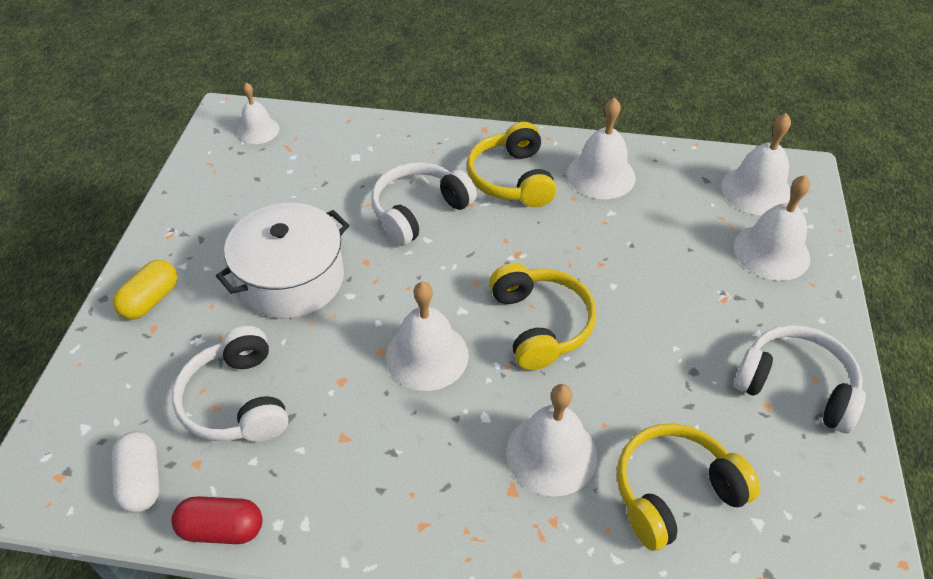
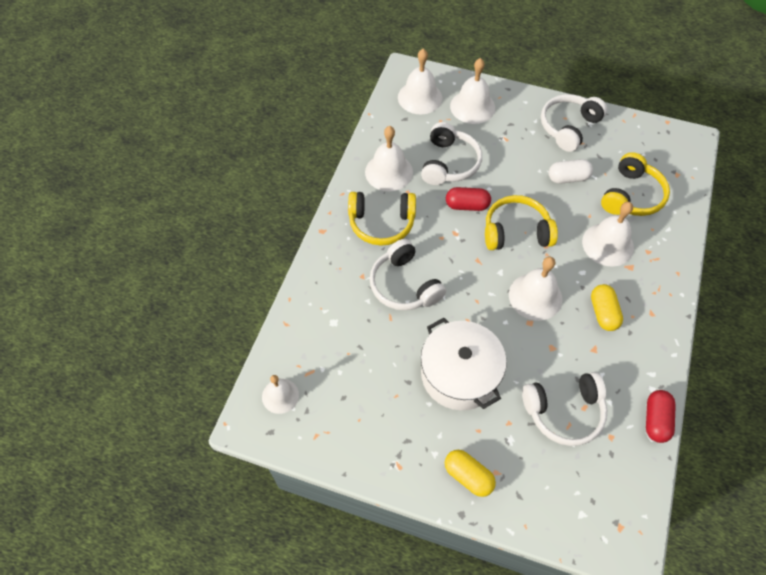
camera: 80 degrees left, 10 degrees up
(142, 480) = (623, 471): white capsule -> white capsule (568, 178)
(412, 449) = (603, 313): none -> yellow capsule
(571, 262) = (467, 205): none -> red capsule
(643, 235) = (449, 163): none -> white headphones
(674, 492) = (631, 195): yellow headphones -> yellow headphones turned 135 degrees counterclockwise

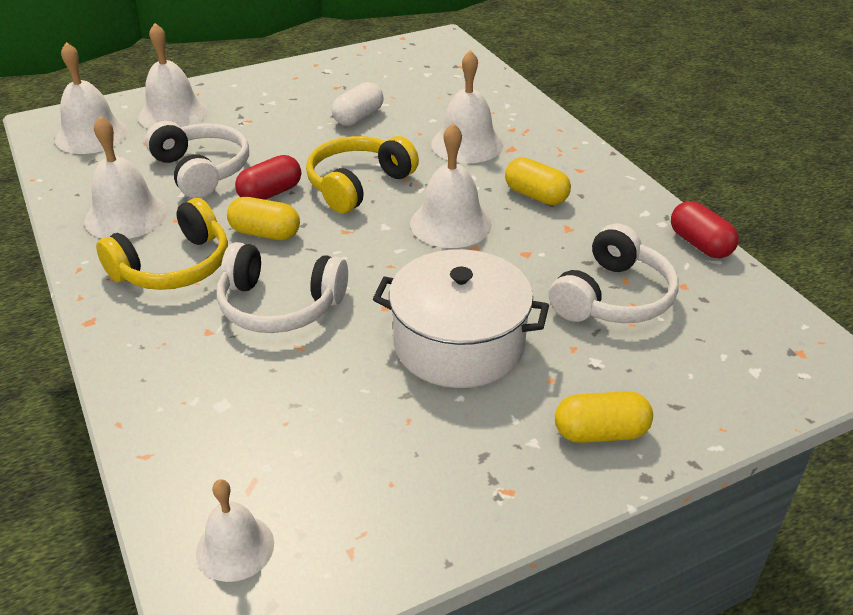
camera: 45 degrees left, 20 degrees down
(439, 232) = (265, 233): none -> yellow capsule
(568, 127) = (308, 82): white headphones -> none
(631, 195) = (440, 99): yellow headphones -> none

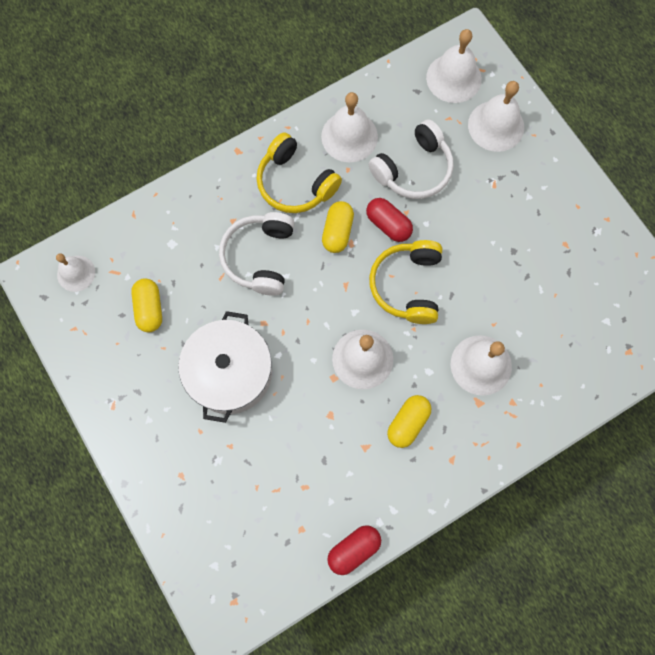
camera: 85 degrees right, 35 degrees up
(358, 117) = (513, 271): white capsule -> none
(358, 184) = (407, 285): yellow headphones -> yellow headphones turned 120 degrees counterclockwise
(600, 433) = (157, 459): yellow capsule -> yellow capsule (150, 309)
(613, 297) = (284, 476): white headphones -> none

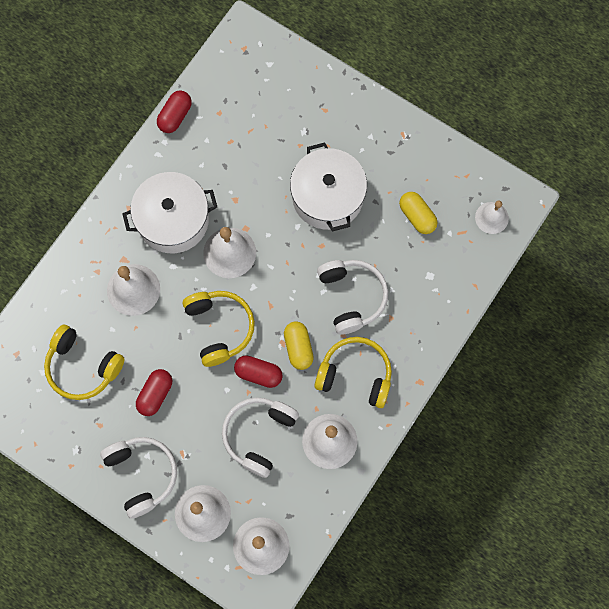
camera: 155 degrees right, 0 degrees up
(408, 423) = (173, 220): yellow capsule -> white pot
(499, 249) = (155, 394): none -> red capsule
(540, 182) = (142, 474): none -> white headphones
(563, 308) = (83, 367): none -> yellow headphones

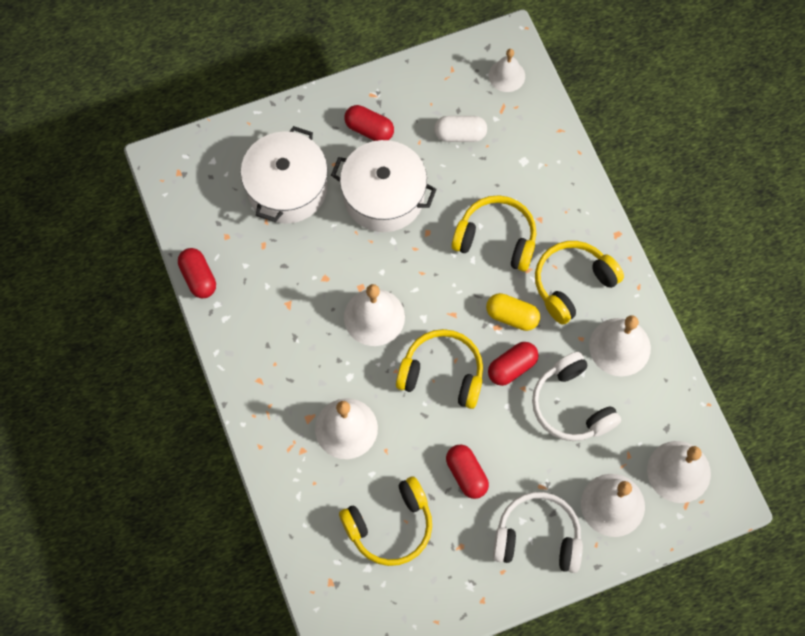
camera: 55 degrees left, 5 degrees down
(173, 220) = (303, 347): white pot -> white pot (287, 188)
(352, 297) = (496, 239): white headphones -> yellow headphones
(373, 151) = (369, 129): none -> red capsule
(417, 216) = (460, 134): yellow capsule -> white capsule

